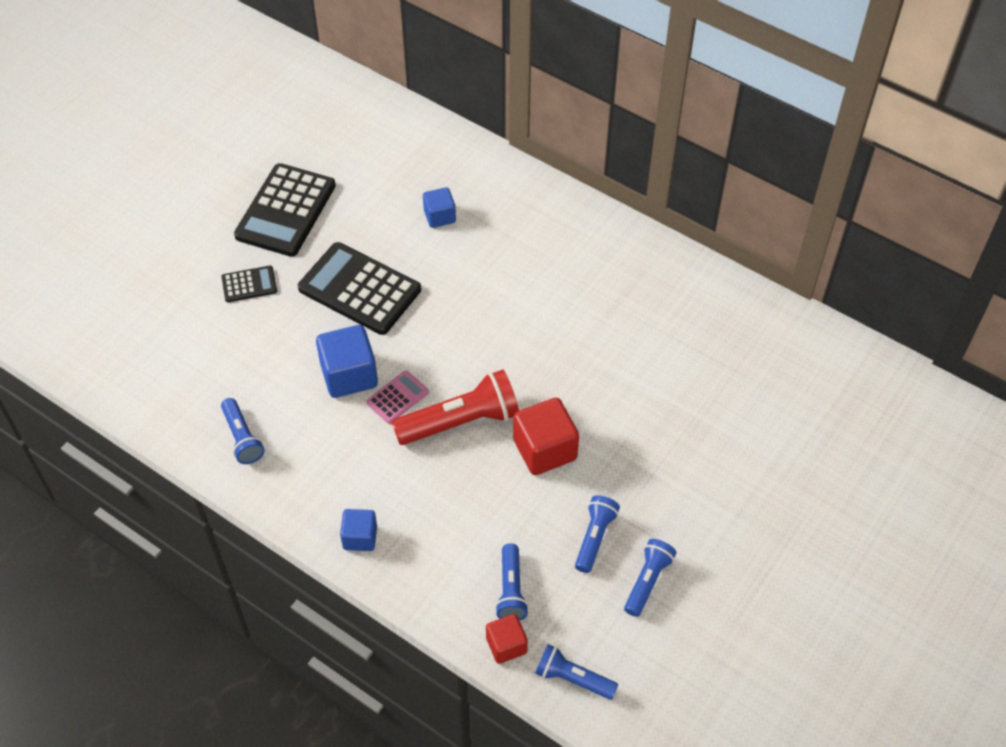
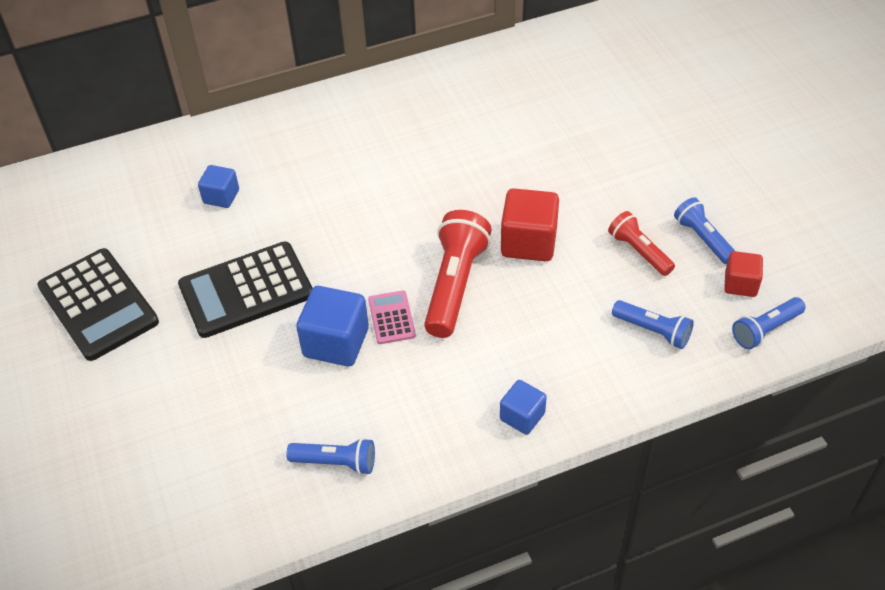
camera: 55 degrees left, 5 degrees down
(249, 284) = (157, 374): black calculator -> none
(506, 645) = (706, 360): red cube -> red cube (740, 284)
(594, 537) = (639, 251): blue flashlight -> red flashlight

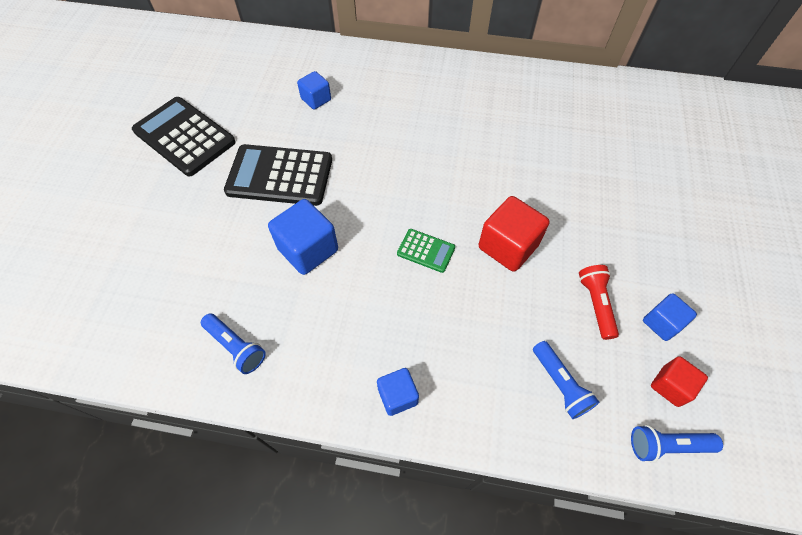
camera: 30 degrees right, 10 degrees up
(98, 304) = (184, 137): black calculator -> black calculator turned 135 degrees clockwise
(391, 318) = (360, 252): pink calculator -> none
(454, 284) = (426, 251): red flashlight -> green calculator
(702, 238) = (661, 323): blue flashlight -> blue cube

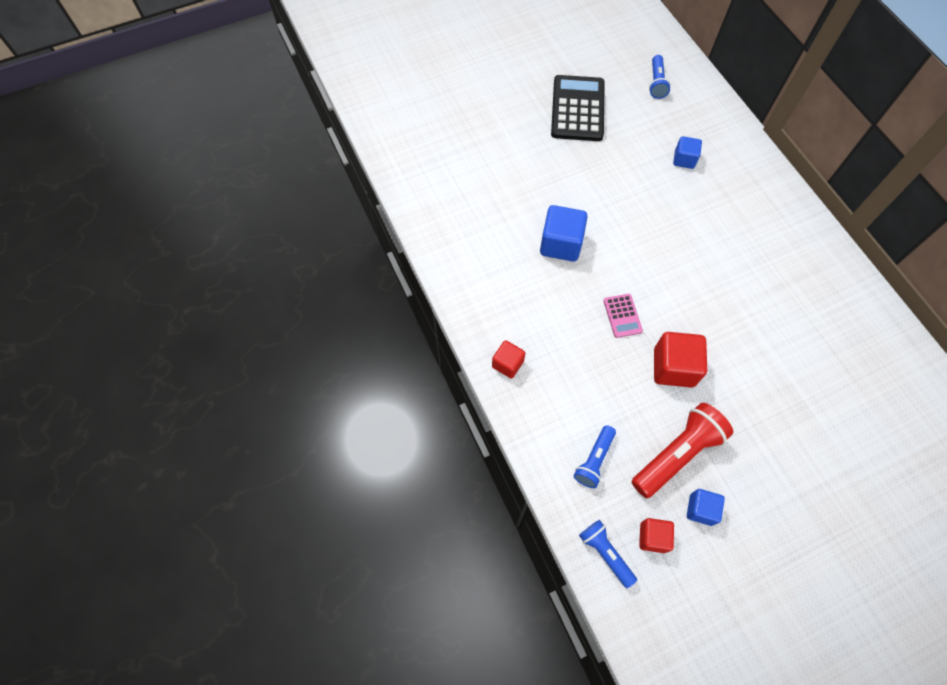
camera: 55 degrees right, 5 degrees up
(236, 347) = (466, 253): blue flashlight -> blue flashlight (656, 83)
(280, 176) = (600, 186): black calculator -> none
(397, 396) = (507, 364): blue cube -> red cube
(426, 251) = (622, 316): green calculator -> pink calculator
(595, 304) = (677, 454): red flashlight -> red flashlight, size x1.71

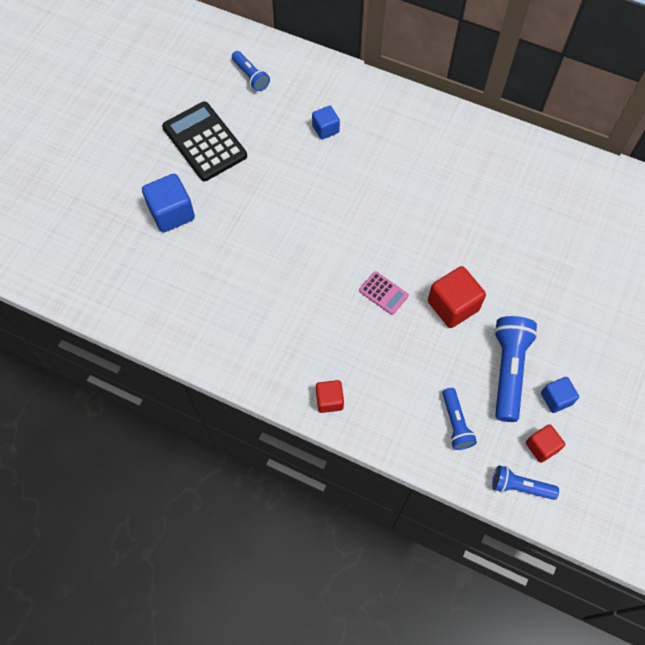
camera: 40 degrees left, 0 degrees up
(561, 244) = (288, 269): blue cube -> blue cube (172, 213)
(677, 454) = (508, 370): red flashlight -> blue flashlight

